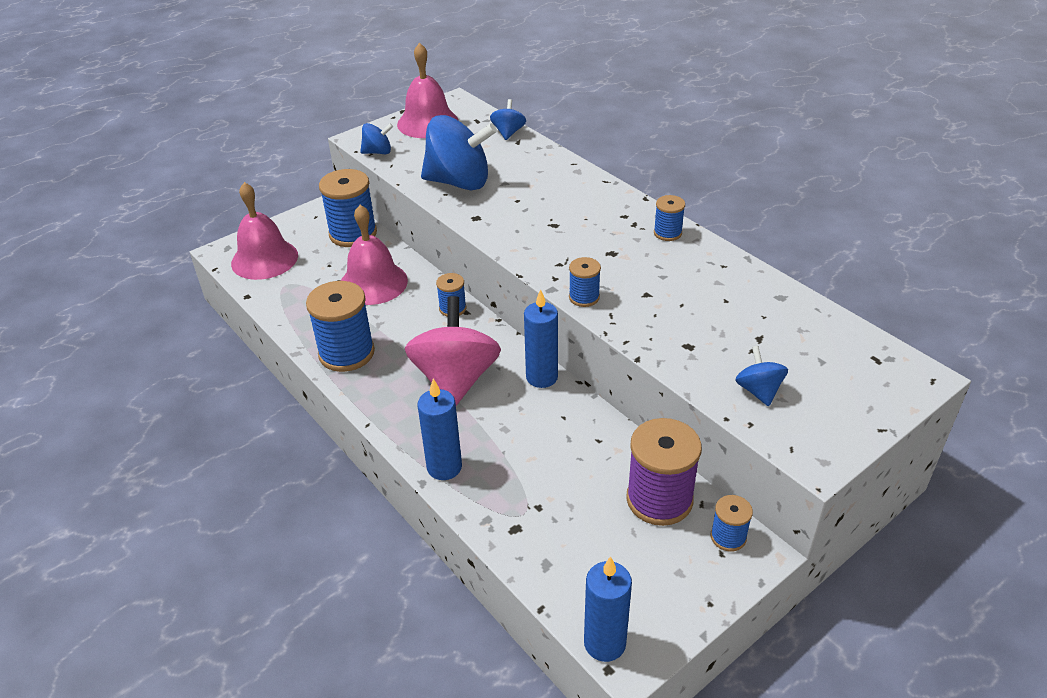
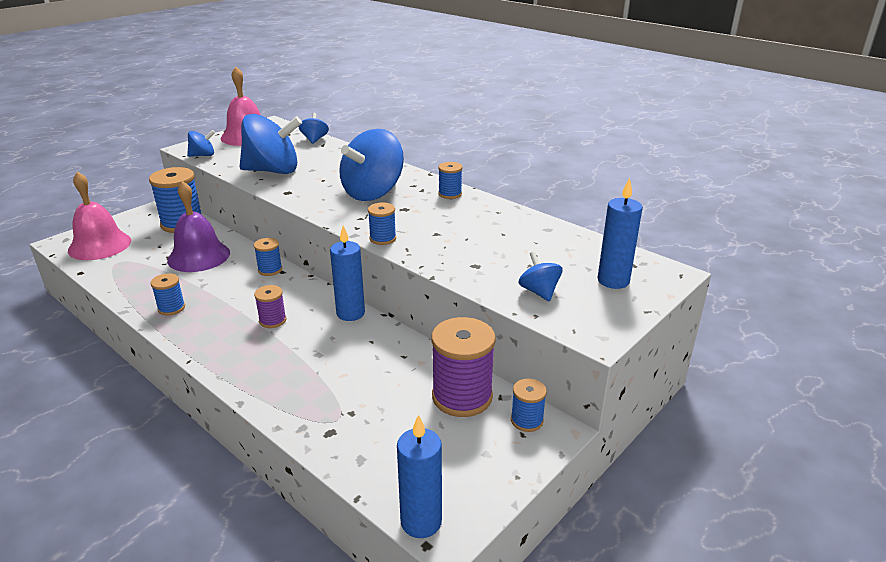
camera: 10 degrees left, 10 degrees down
(346, 353) = (171, 308): blue spool -> blue spool, size x0.52
(373, 283) = (199, 256): pink bell -> purple bell
(444, 467) = (261, 388): blue candle -> blue candle (613, 281)
(456, 379) = (272, 320): pink spinning top -> purple spool
(575, 225) = (373, 193): none -> blue spinning top

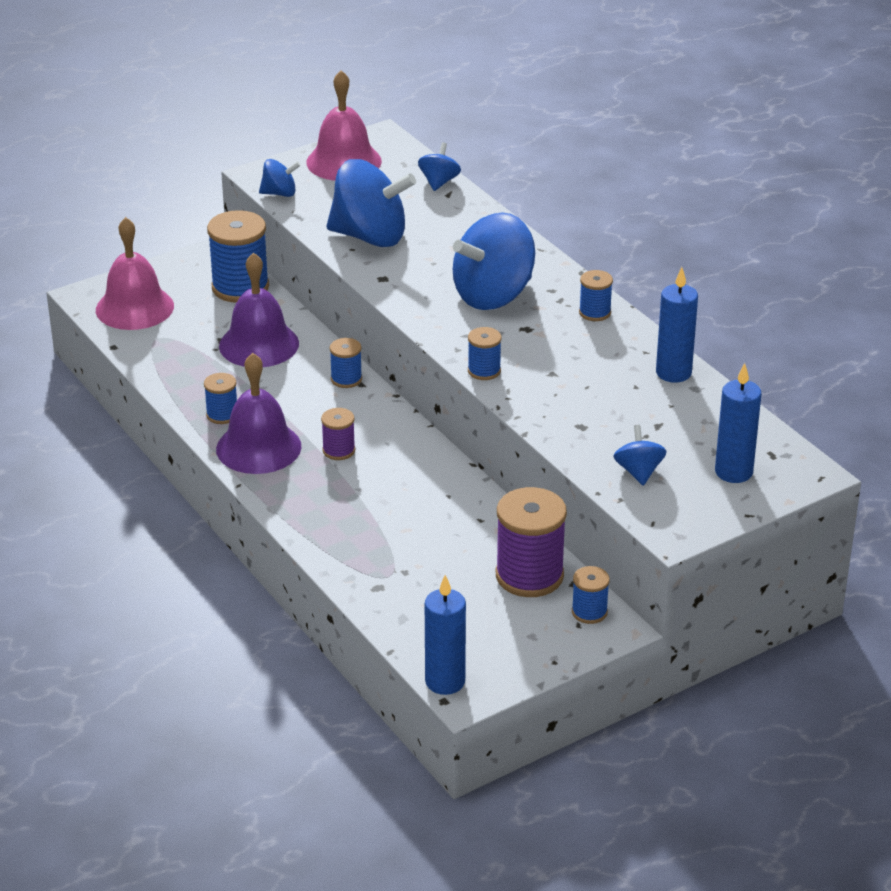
camera: 15 degrees right, 5 degrees up
(204, 328) = (258, 447): none -> purple bell
(350, 313) = (433, 456): blue candle -> blue candle (673, 373)

